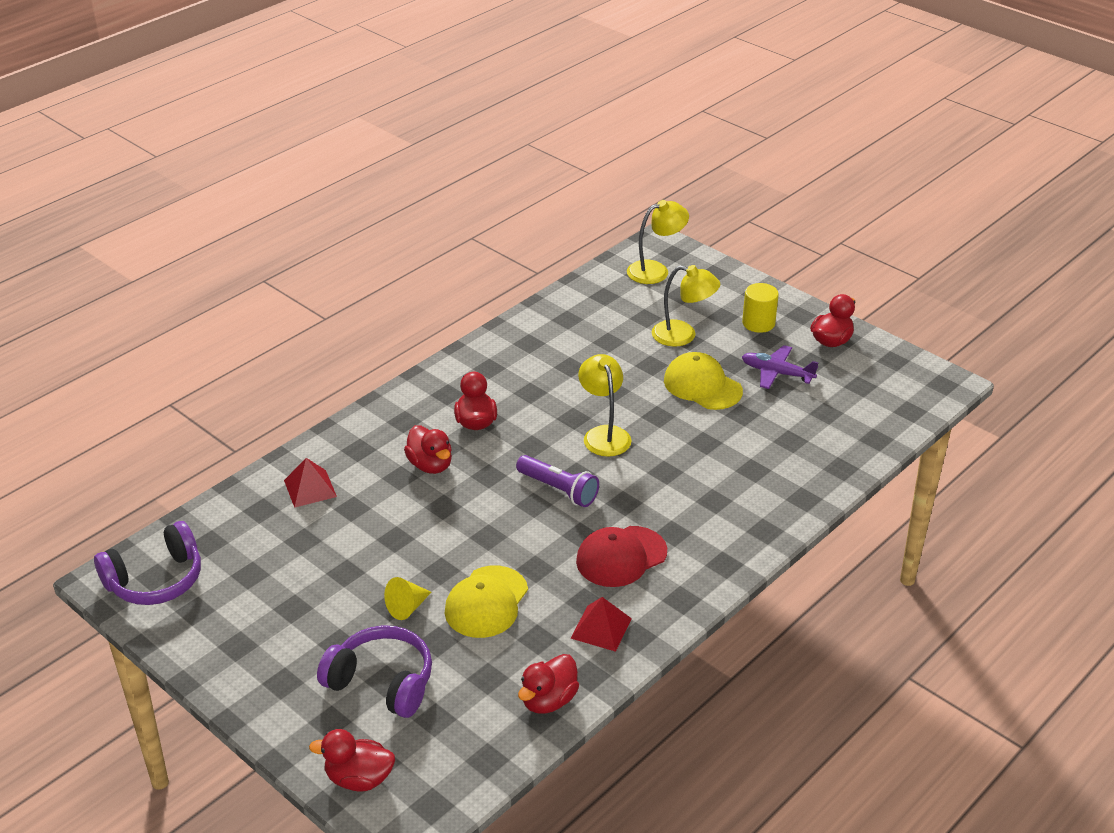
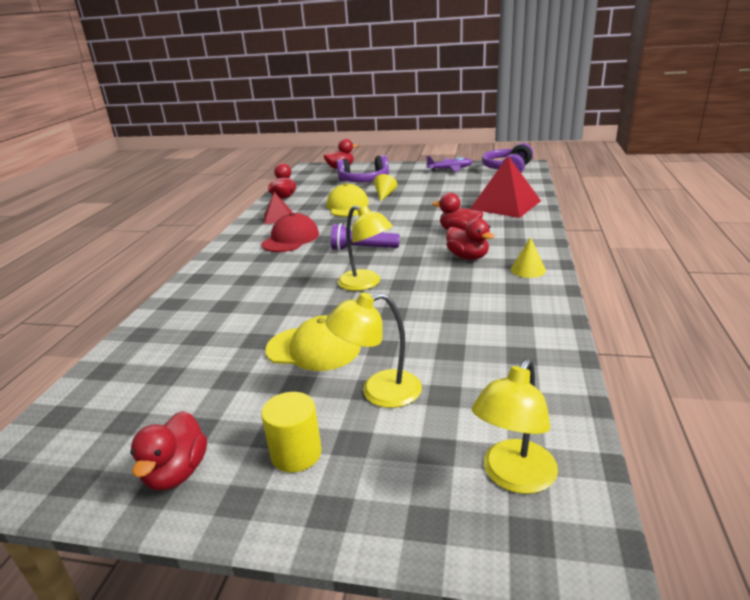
camera: 150 degrees right, 10 degrees down
(310, 488) = (505, 205): red pyramid -> red pyramid, size x1.82
(451, 381) = (528, 270): none -> yellow cone
(776, 373) = (238, 394): purple plane -> purple plane (450, 169)

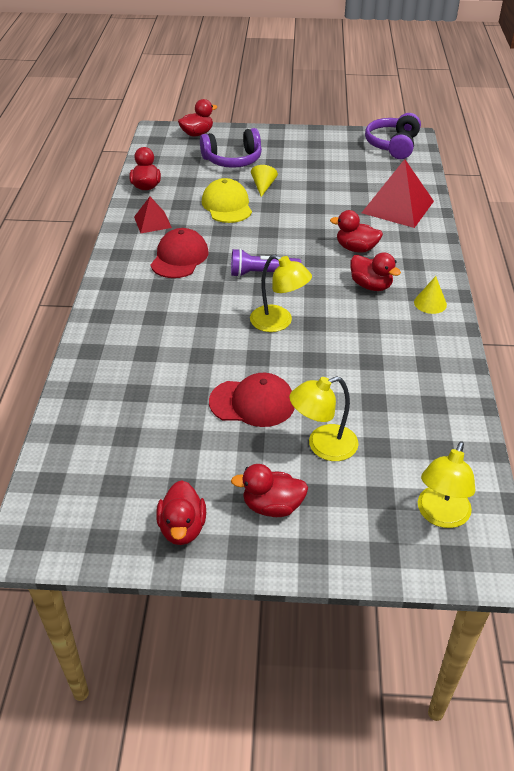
camera: 10 degrees left, 15 degrees up
(296, 454) = (272, 506): yellow cylinder -> red duck
(313, 348) = (252, 403): yellow cap -> red cap
(450, 169) = (328, 142): purple plane -> none

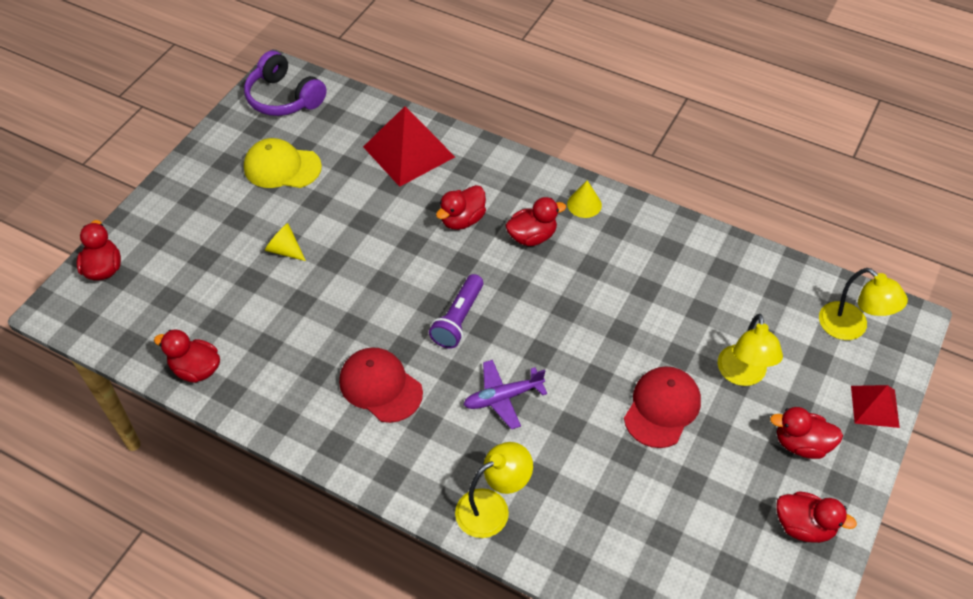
camera: 65 degrees left, 10 degrees up
(152, 222) = (286, 389): red pyramid -> red pyramid (874, 406)
(206, 314) = (502, 397): none -> purple plane
(227, 205) = (301, 300): yellow cap -> yellow cap (282, 167)
(233, 160) = (201, 256): purple headphones -> none
(272, 506) = (801, 444): red duck -> red duck turned 75 degrees clockwise
(278, 322) = (550, 338): yellow lamp -> yellow lamp (492, 507)

